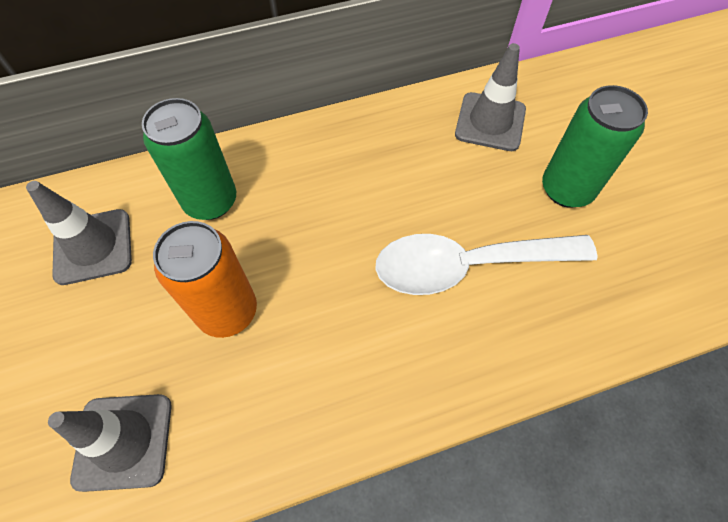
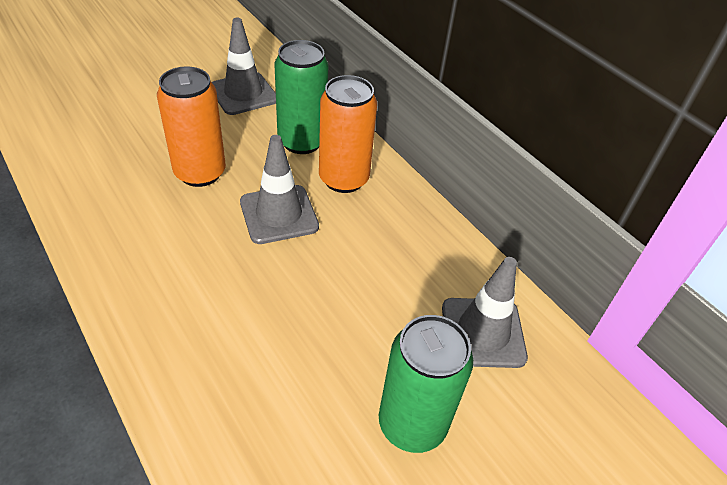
camera: 70 degrees right, 15 degrees down
(123, 441) = (92, 144): grey traffic cone -> grey traffic cone (279, 214)
(284, 175) = (343, 179): none -> orange can
(467, 266) = (278, 331): white spoon -> none

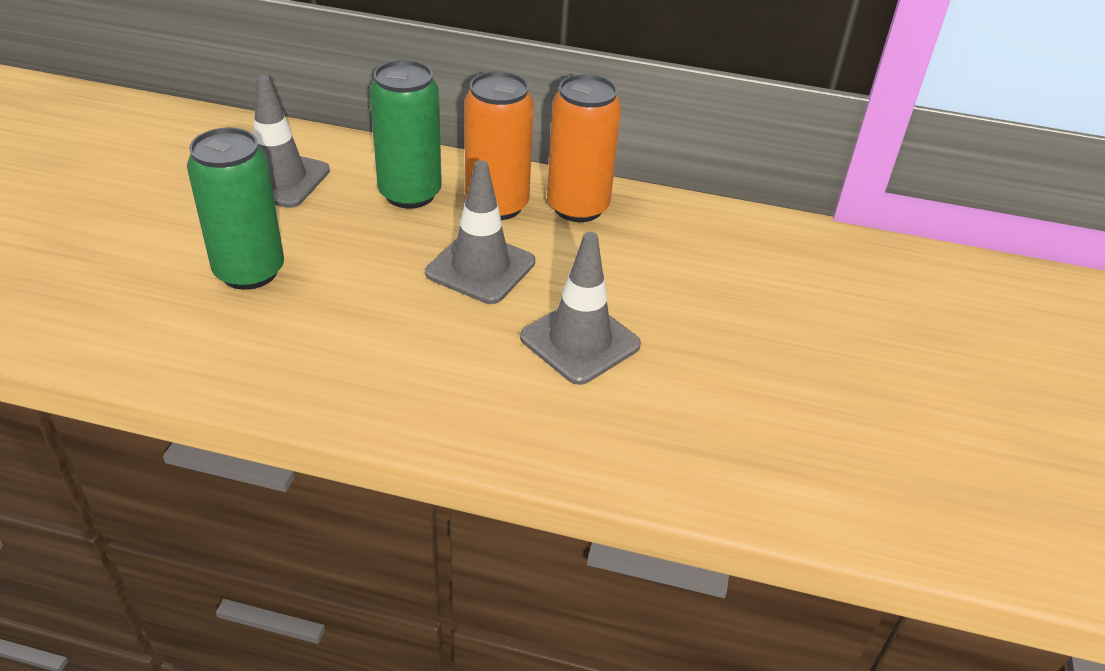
camera: 40 degrees left, 5 degrees down
(200, 173) = (347, 276): orange can -> orange can (578, 207)
(412, 424) = (796, 351): green can -> green can (249, 271)
(483, 332) = (762, 258): grey traffic cone -> grey traffic cone (580, 341)

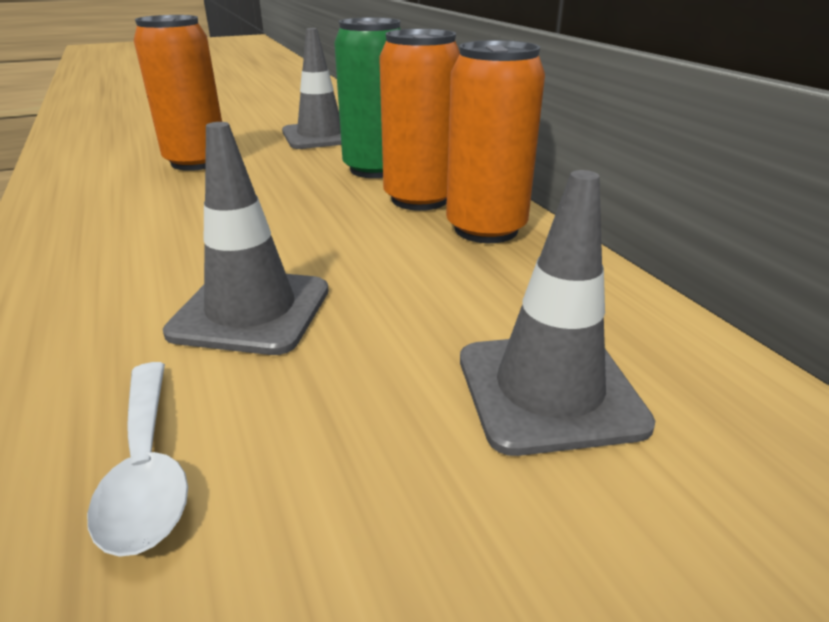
camera: 55 degrees right, 10 degrees down
(249, 271) = (196, 162): green can -> orange can
(480, 268) = (313, 224): grey traffic cone -> grey traffic cone (549, 391)
(695, 422) = (147, 468): none -> white spoon

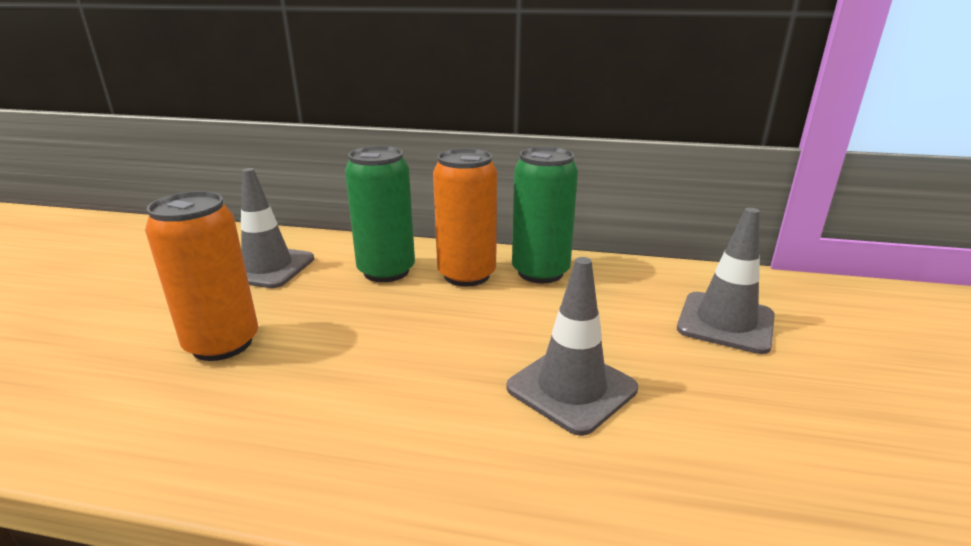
camera: 55 degrees left, 5 degrees down
(147, 468) = (731, 471): white spoon -> none
(486, 229) = (540, 272): orange can -> green can

